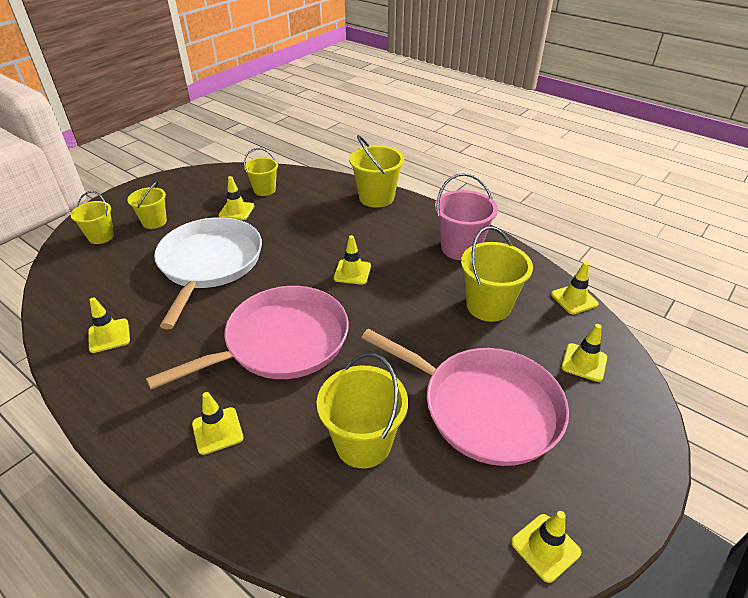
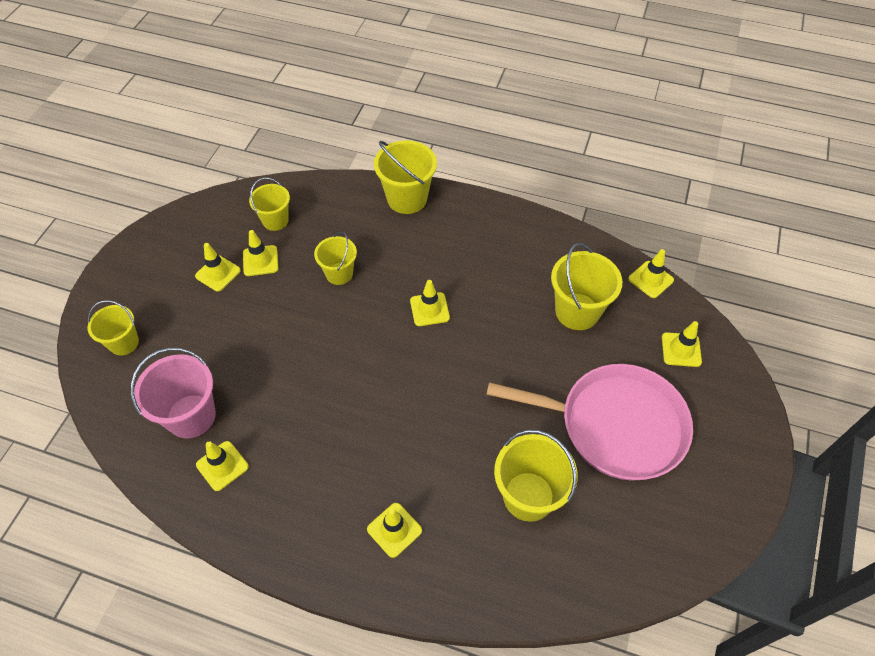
camera: 20 degrees left, 15 degrees up
(154, 222) = (174, 303): yellow bucket -> yellow bucket (339, 273)
(209, 264) = (273, 343): white pan -> none
(281, 342) = (401, 416): pink pan -> none
(460, 248) = (523, 245): pink bucket -> pink bucket (191, 416)
(545, 547) = (706, 536): yellow traffic cone -> yellow traffic cone (218, 273)

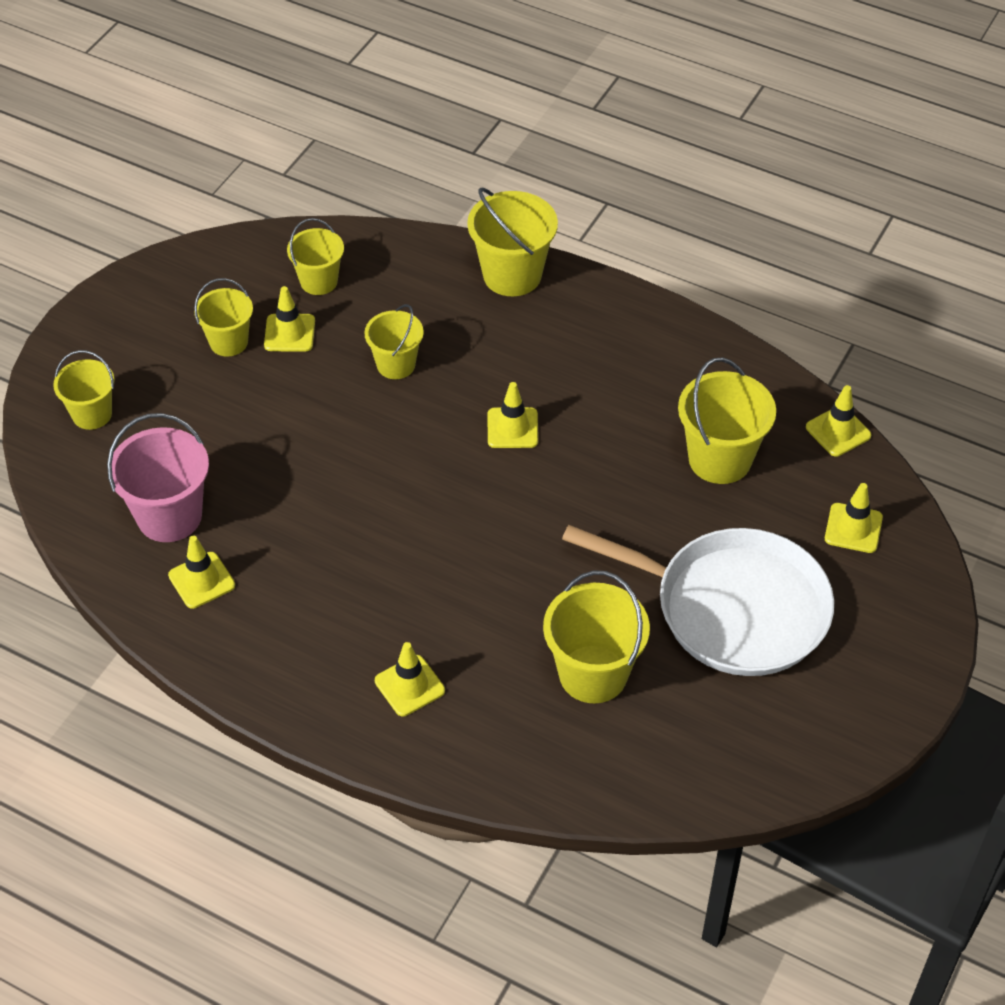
camera: 10 degrees right, 5 degrees down
(218, 273) = (228, 342): yellow traffic cone -> yellow bucket
(615, 425) = (732, 608): pink pan -> white pan

